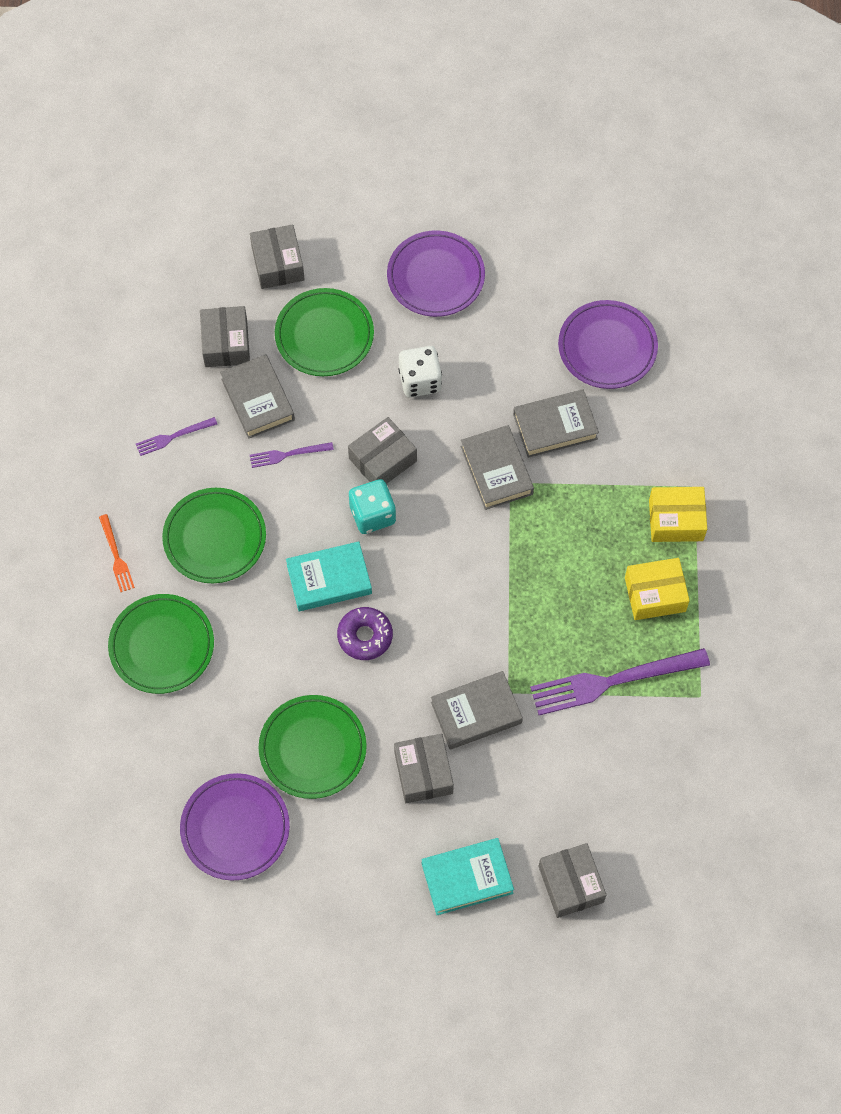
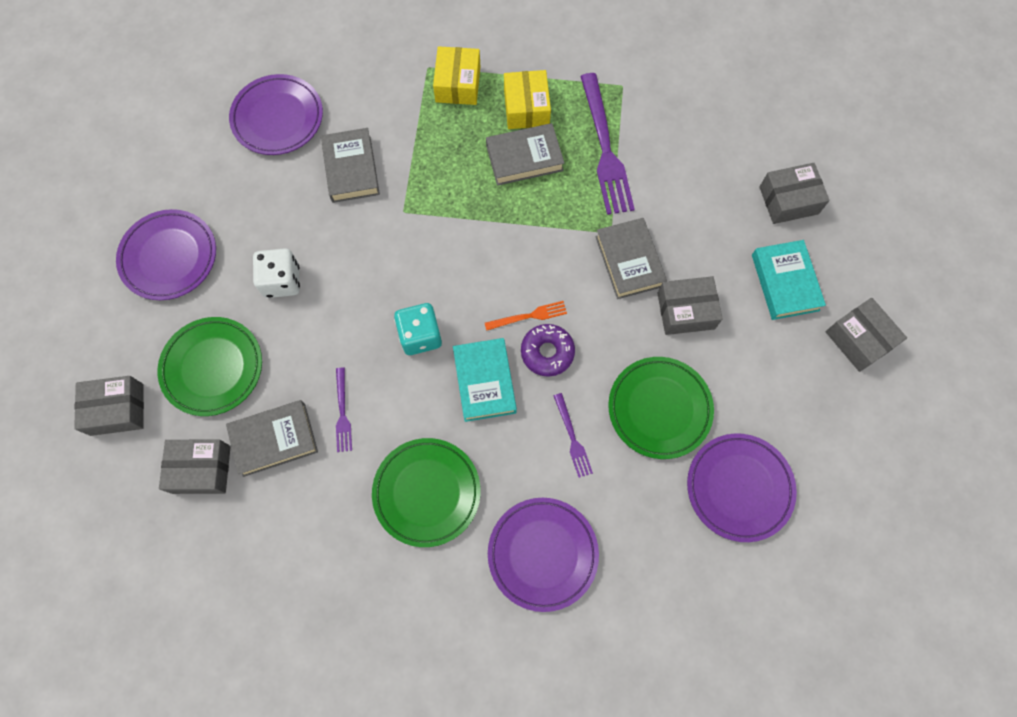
camera: 85 degrees left, 5 degrees up
(116, 556) = (435, 600): orange fork -> orange fork (528, 316)
(162, 646) = (542, 554): green plate -> purple plate
(173, 436) = (303, 531): purple fork -> purple fork (572, 438)
(382, 460) = (362, 322): grey box -> grey box (859, 339)
(496, 470) = (389, 222): grey book -> grey book (524, 158)

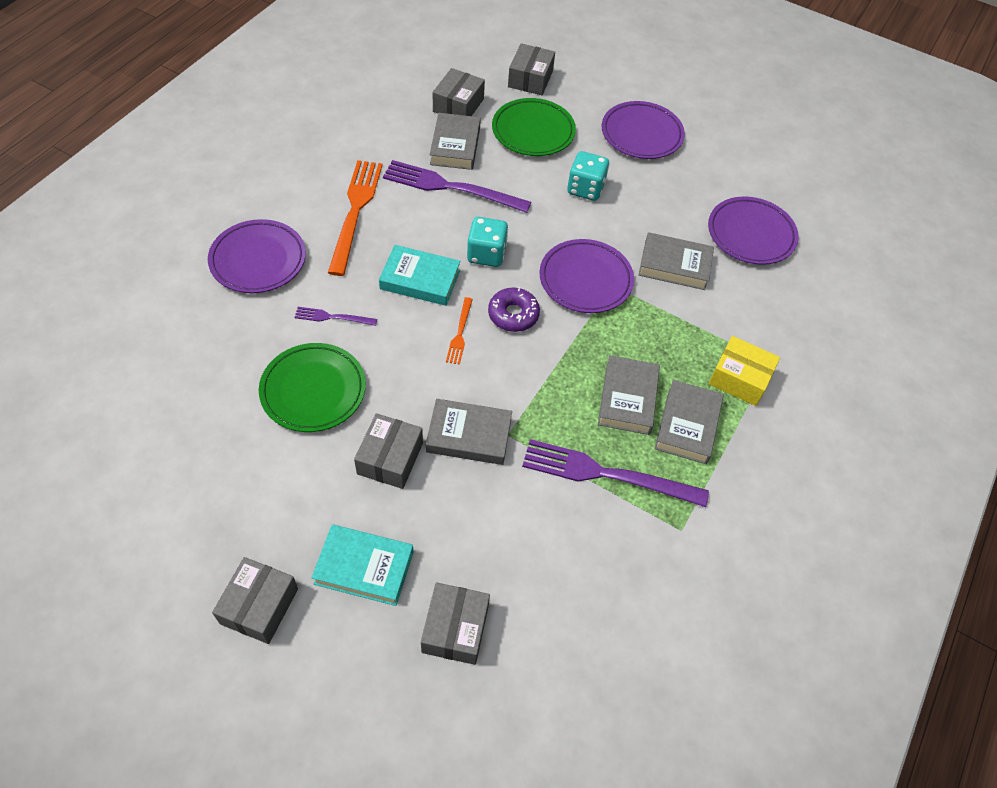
camera: 110 degrees right, 15 degrees down
(282, 281) = (585, 189): white dice -> turquoise dice
(342, 412) = (451, 187): purple fork -> purple fork, size x2.06
(427, 492) = (355, 212): green plate -> orange fork
(526, 108) = (687, 425): yellow box -> grey book
(547, 352) = (418, 332): purple donut -> purple donut (513, 314)
(739, 488) = (203, 416): purple plate -> purple plate (585, 280)
(859, 339) = (259, 606): grey box -> grey box turned 60 degrees counterclockwise

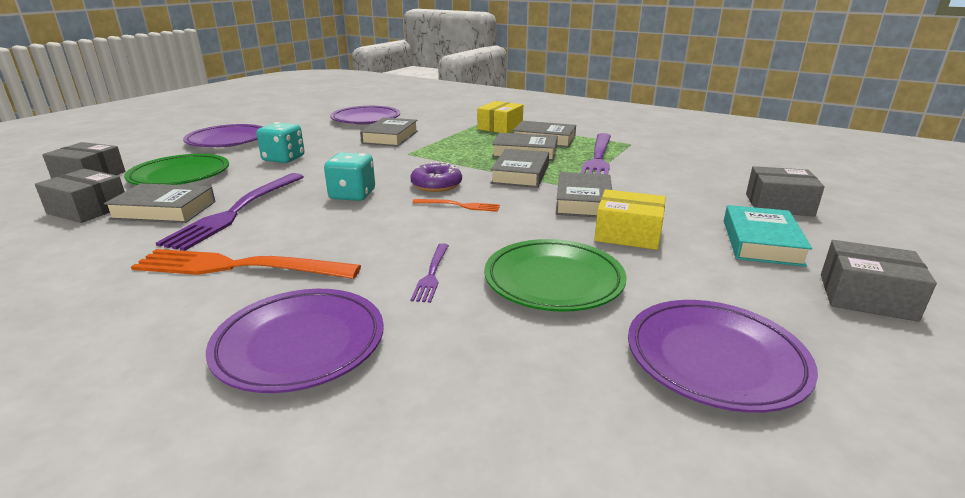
camera: 85 degrees left, 30 degrees down
(390, 458) = (628, 234): grey box -> yellow box
(420, 280) = (379, 225): turquoise book -> none
(548, 388) = (520, 174): none -> grey book
(585, 280) = (398, 161): purple plate -> purple plate (715, 359)

